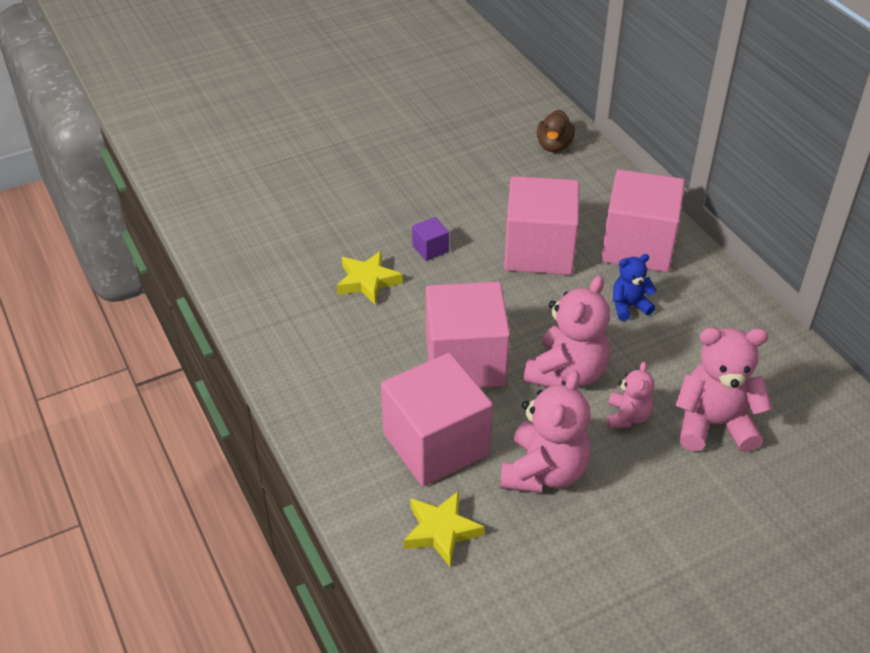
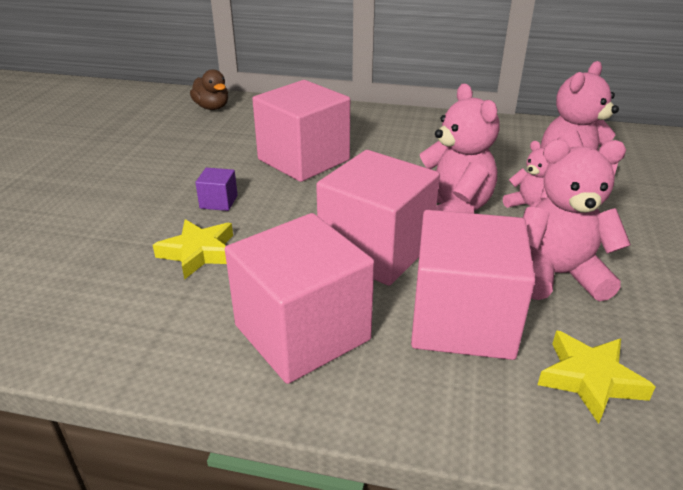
camera: 50 degrees left, 10 degrees down
(544, 472) = (557, 275): pink teddy bear -> pink teddy bear turned 60 degrees counterclockwise
(629, 306) = (413, 155): blue teddy bear -> none
(638, 246) = (359, 126): pink cube -> pink cube (302, 332)

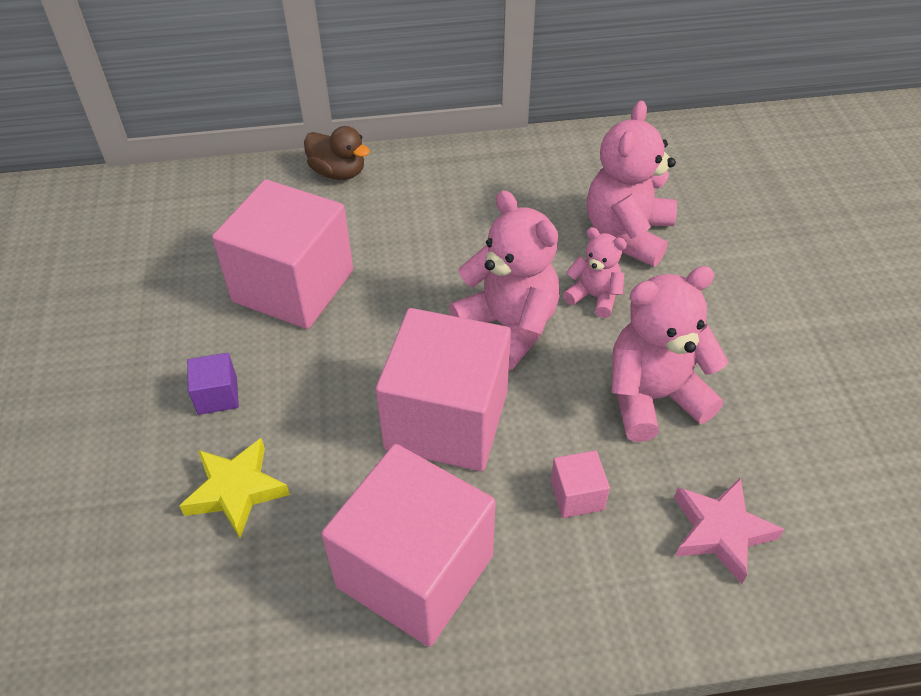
camera: 20 degrees left, 15 degrees up
(212, 107) = (114, 211): brown duck -> brown duck (338, 172)
(462, 320) = (577, 495): pink cube -> pink cube, size x0.41
(590, 379) = (721, 532): yellow star -> pink star

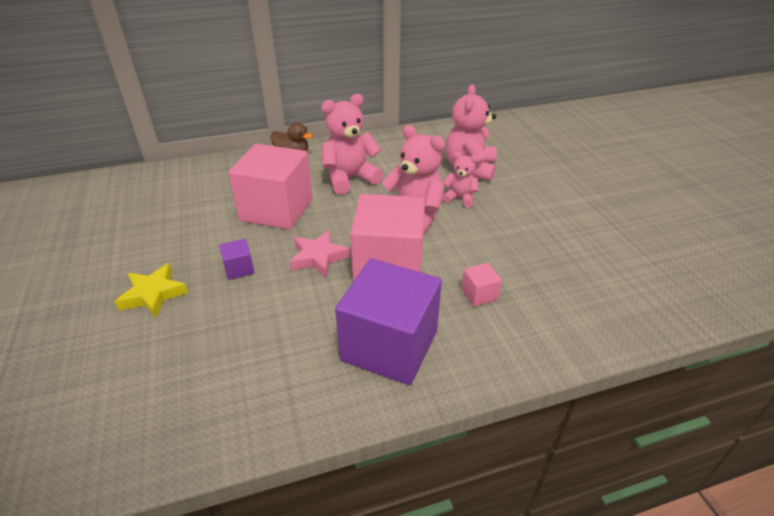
camera: 10 degrees left, 10 degrees down
(236, 490) = (262, 317): yellow star -> yellow star (153, 294)
(415, 571) = (389, 345): pink cube -> purple cube
(653, 397) = (509, 241): pink teddy bear -> pink teddy bear (350, 178)
(721, 532) = (570, 302): pink star -> pink star (318, 257)

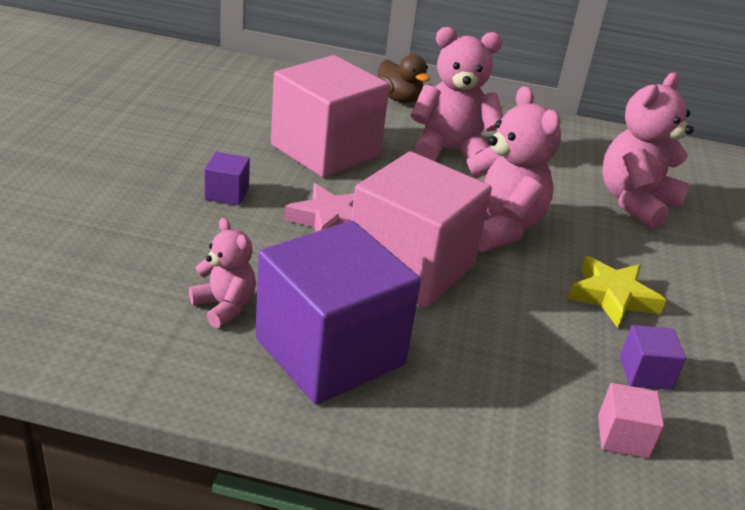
camera: 25 degrees right, 5 degrees down
(153, 294) = (114, 180): yellow star -> yellow star (612, 297)
(460, 198) = (585, 231): pink teddy bear -> pink teddy bear (224, 306)
(479, 294) = (505, 352): pink cube -> pink cube (623, 436)
(552, 270) = (645, 373): none -> purple cube

